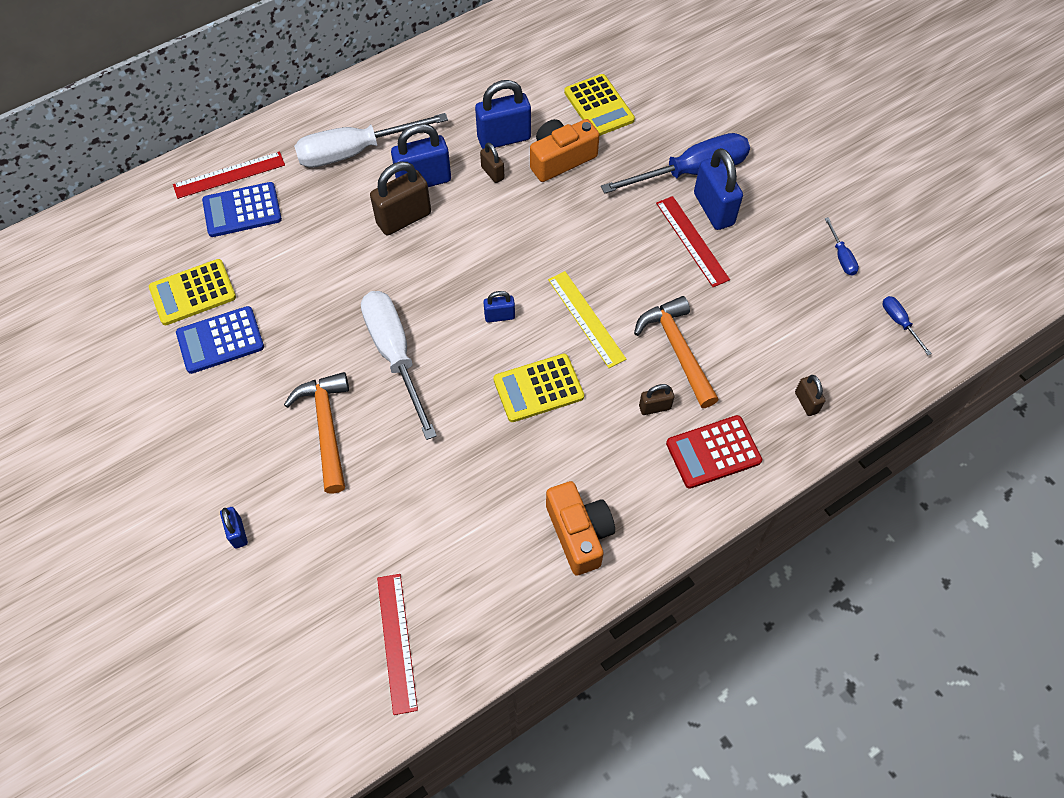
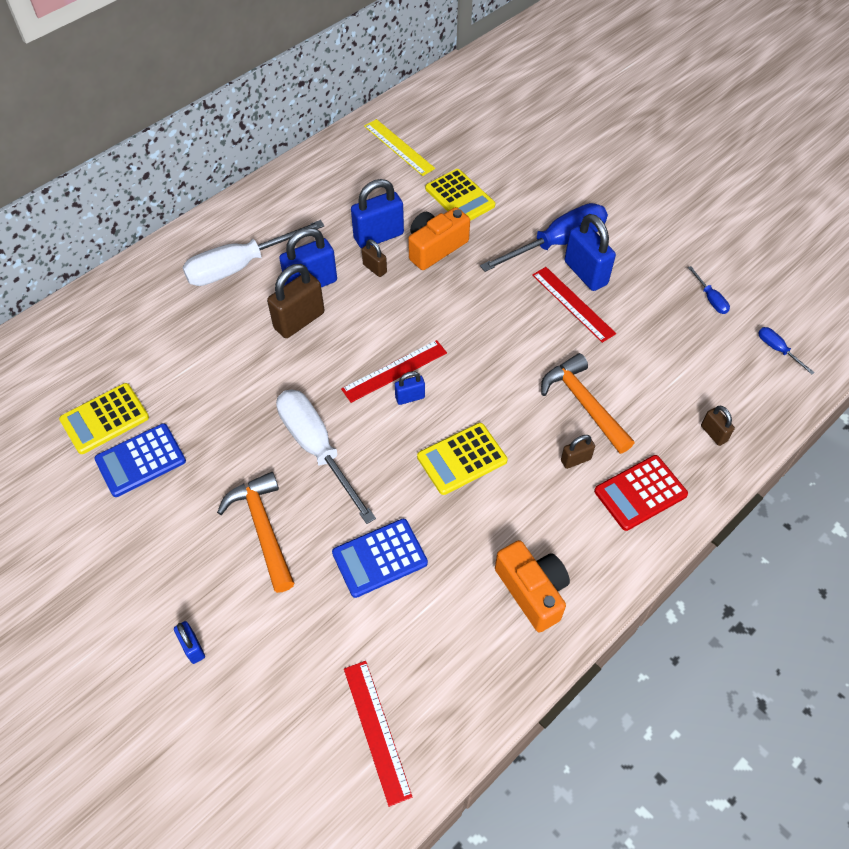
camera: 10 degrees left, 5 degrees down
(229, 175) = (121, 304): red ruler -> red ruler (394, 371)
(242, 210) = (140, 334): blue calculator -> blue calculator (379, 558)
(586, 318) = (492, 387): yellow ruler -> yellow ruler (399, 147)

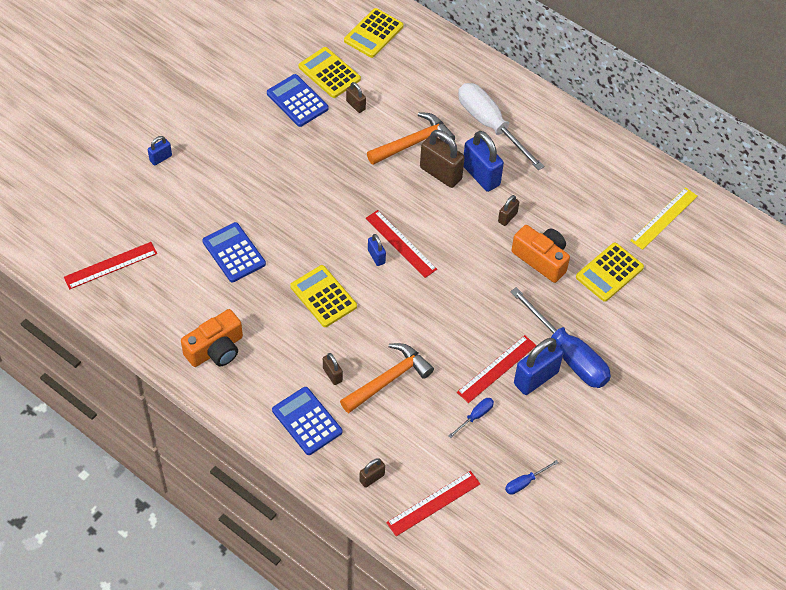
camera: 80 degrees right, 0 degrees up
(55, 363) = (373, 33): none -> yellow calculator
(169, 395) = (356, 105): none -> brown padlock
(263, 529) = (250, 181): orange hammer -> orange hammer (413, 143)
(317, 449) = (320, 203): white screwdriver -> none
(378, 236) = (545, 216): blue padlock -> none
(640, 493) = (307, 421): red calculator -> blue calculator
(741, 379) = (433, 503): none -> red ruler
(777, 350) = (473, 537): blue screwdriver -> blue screwdriver (475, 416)

